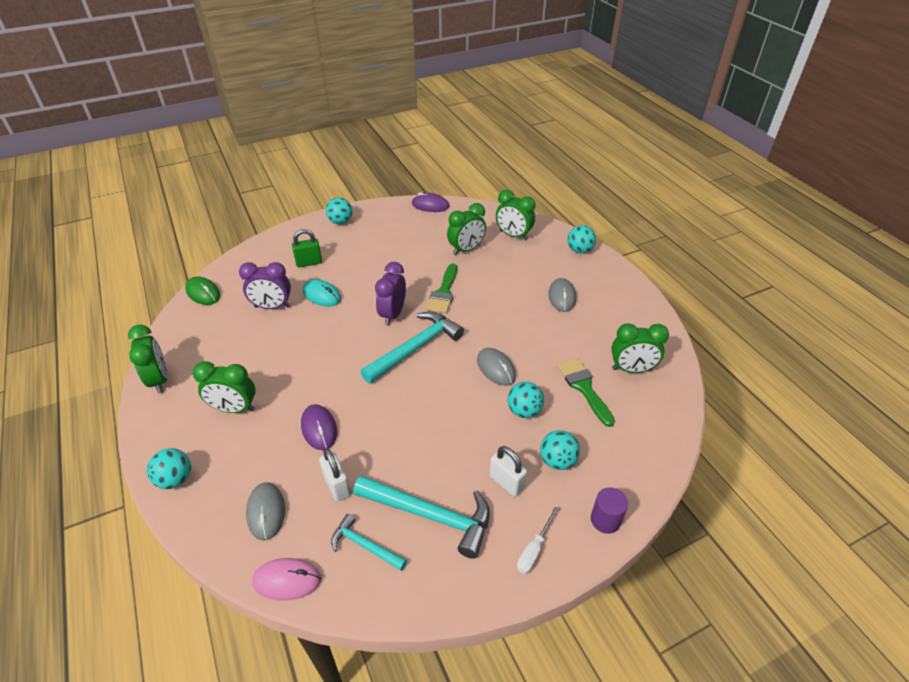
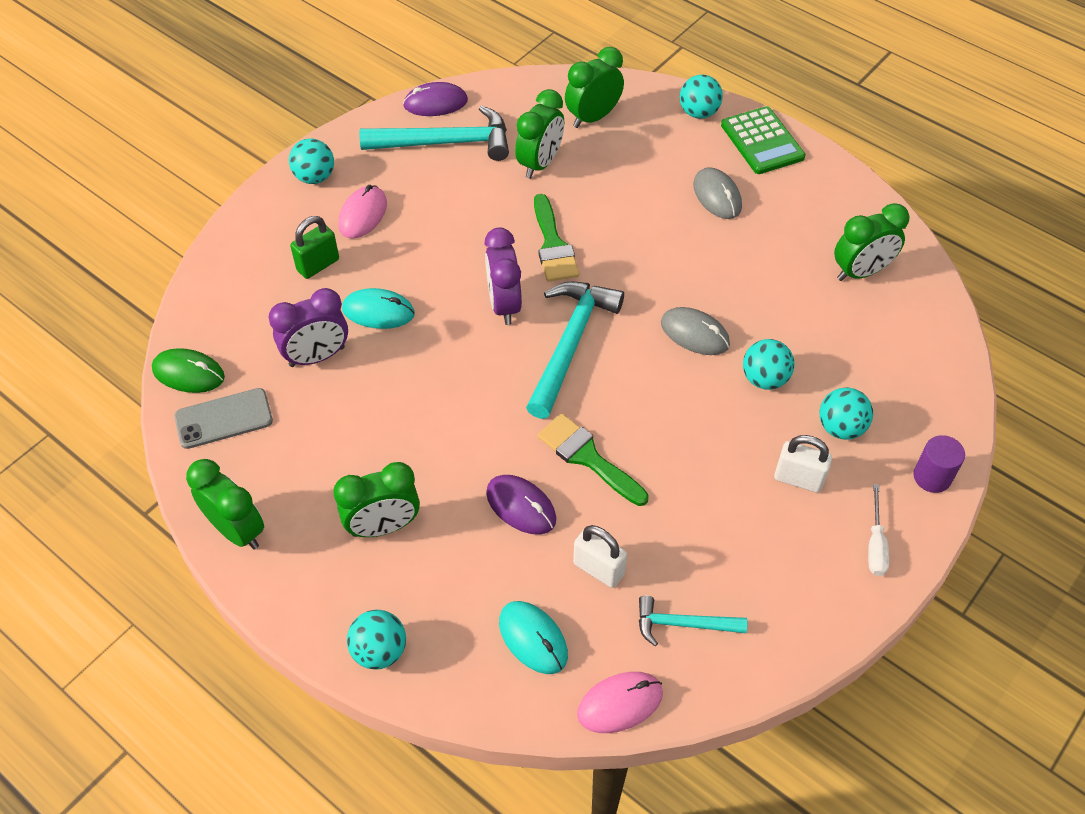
camera: 25 degrees left, 10 degrees up
(201, 321) = (224, 419): none -> grey phone
(266, 512) = (533, 638): grey mouse -> turquoise mouse
(351, 246) = (363, 214): none -> pink mouse
(430, 515) = (735, 556): turquoise hammer -> turquoise hammer (445, 143)
(513, 235) = (593, 117): green clock -> green clock turned 135 degrees clockwise
(584, 387) = (818, 319): green brush -> green brush (587, 457)
(610, 276) = (762, 141): none -> green calculator

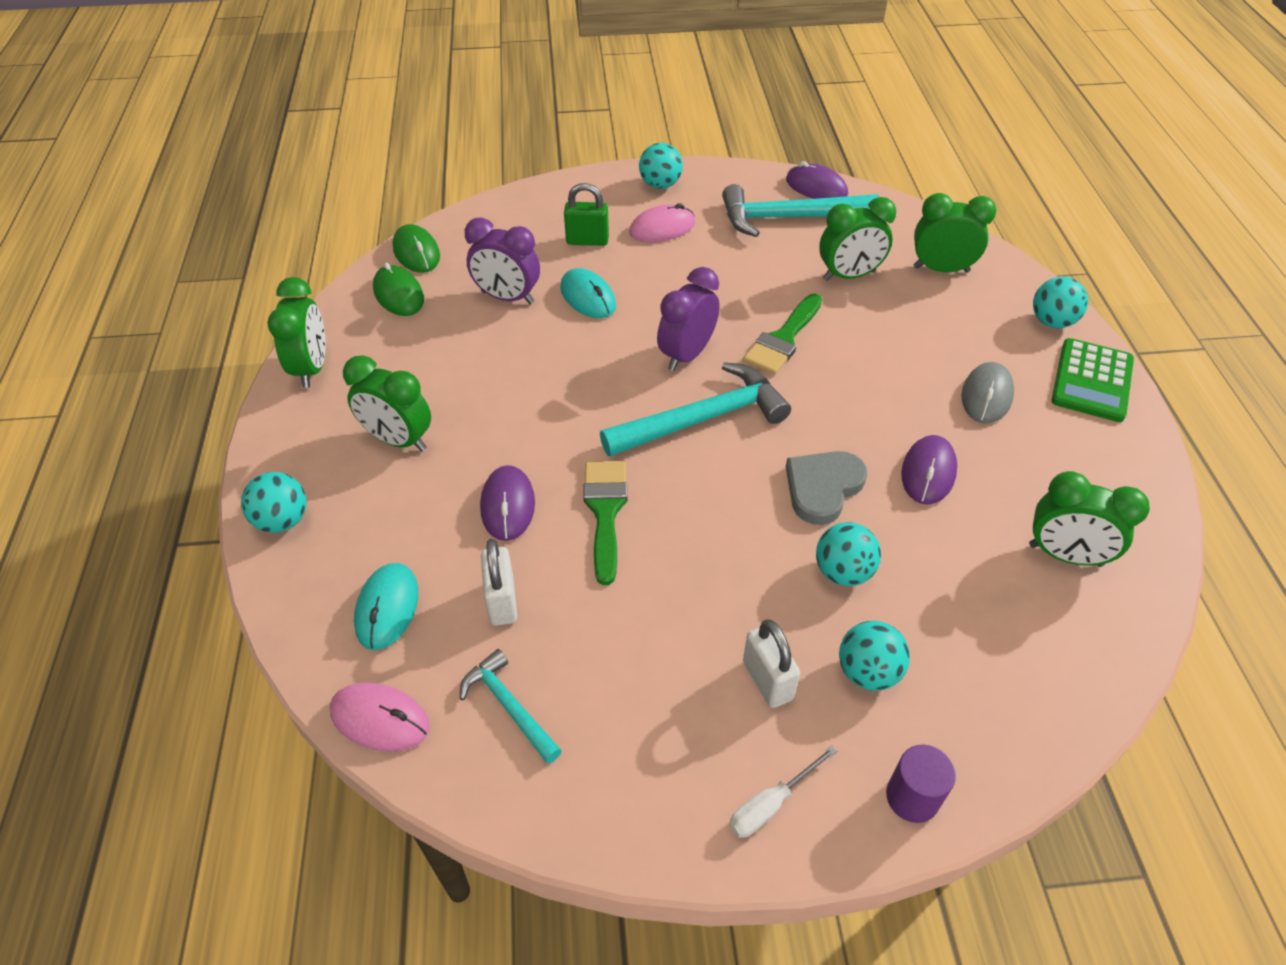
camera: 45 degrees right, 5 degrees down
(224, 419) = (398, 294): grey phone -> green mouse
(445, 143) = (789, 218): turquoise hammer -> turquoise hammer turned 135 degrees clockwise
(695, 334) = (822, 488): grey mouse -> grey heart
(740, 275) = (928, 472): none -> purple mouse

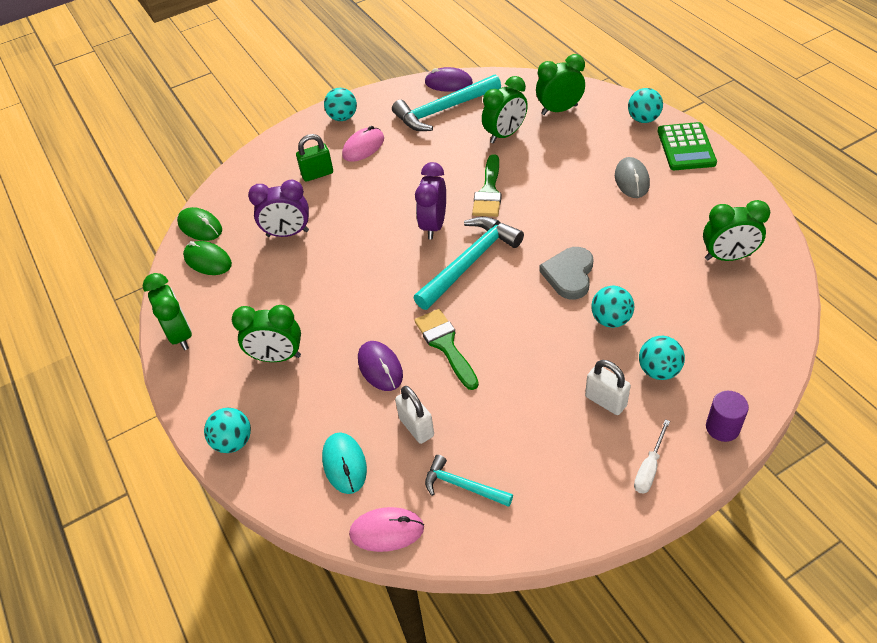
camera: 20 degrees left, 0 degrees up
(588, 297) = (343, 212): turquoise mouse -> none
(928, 472) = (625, 240): purple mouse -> none

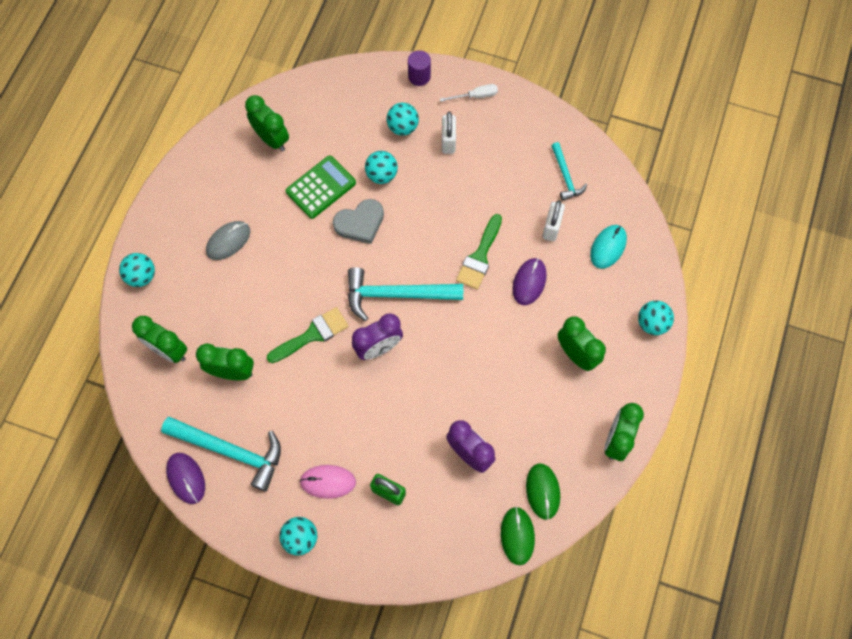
camera: 135 degrees left, 20 degrees up
(387, 531) = (624, 194): pink mouse -> none
(686, 147) = (161, 225): green calculator -> green calculator (321, 187)

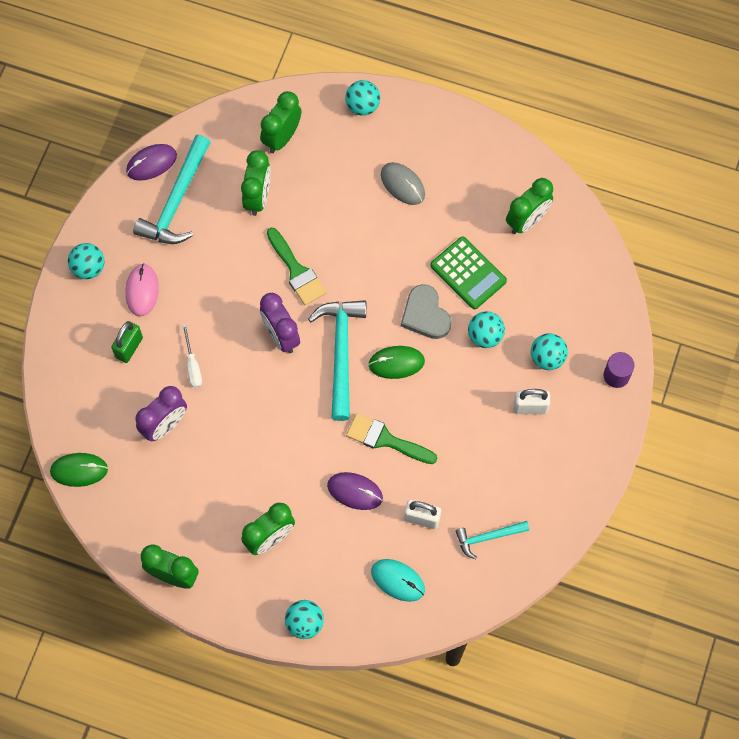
camera: 90 degrees right, 0 degrees up
(475, 96) = (592, 439): white screwdriver -> white screwdriver (192, 366)
(542, 491) = (122, 497): green mouse -> green mouse (396, 363)

